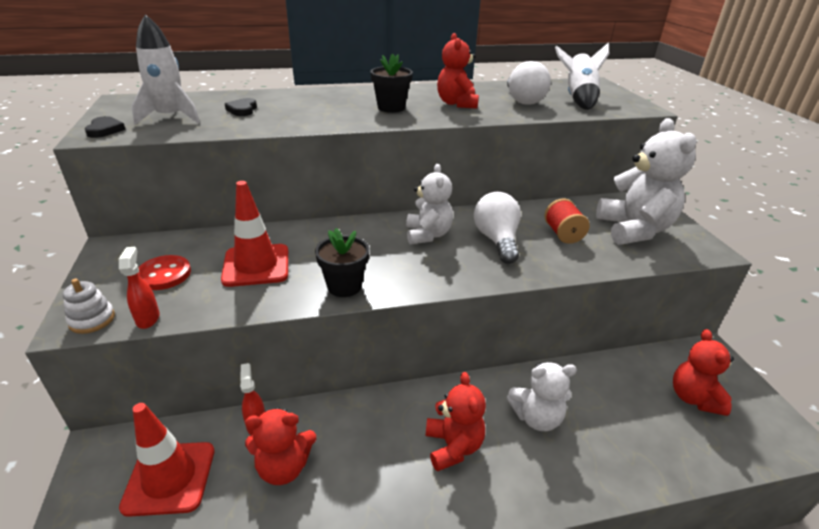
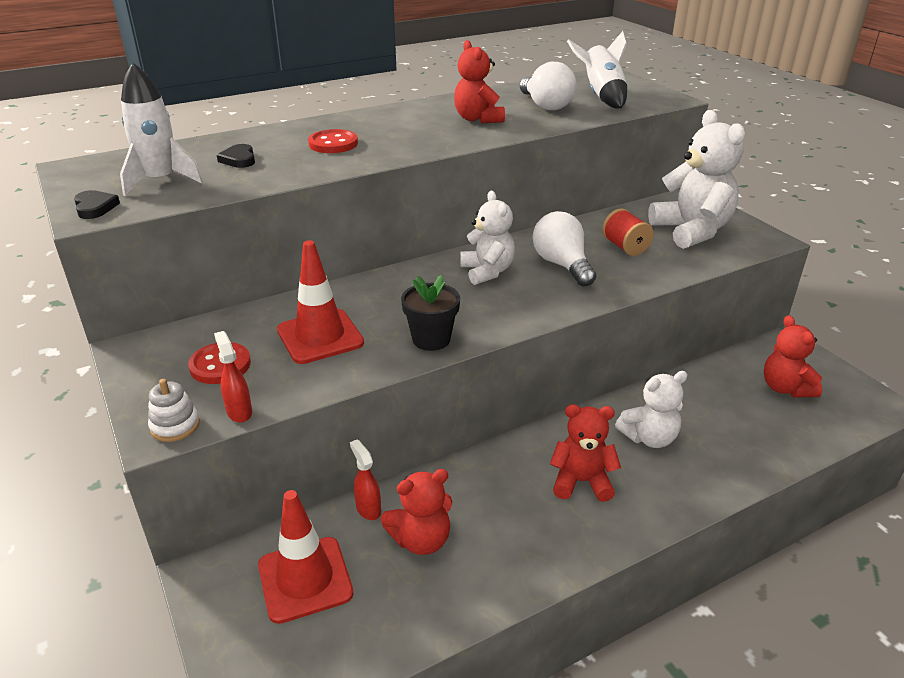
camera: 15 degrees left, 0 degrees up
(324, 108) = (333, 144): none -> red button
(391, 108) = (409, 134): black flower pot -> none
(453, 446) = (581, 481): red teddy bear -> red teddy bear turned 60 degrees counterclockwise

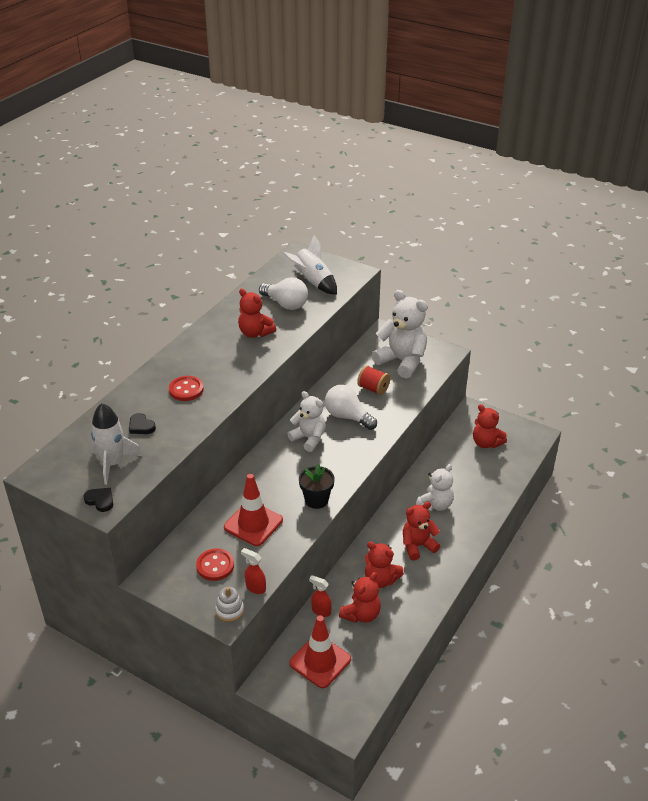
camera: 30 degrees left, 5 degrees up
(489, 504) = (380, 580): none -> red teddy bear

